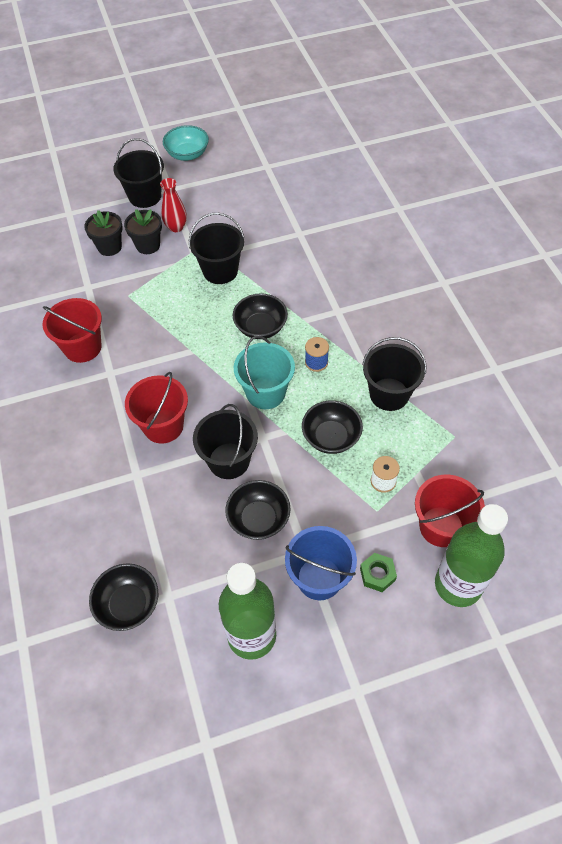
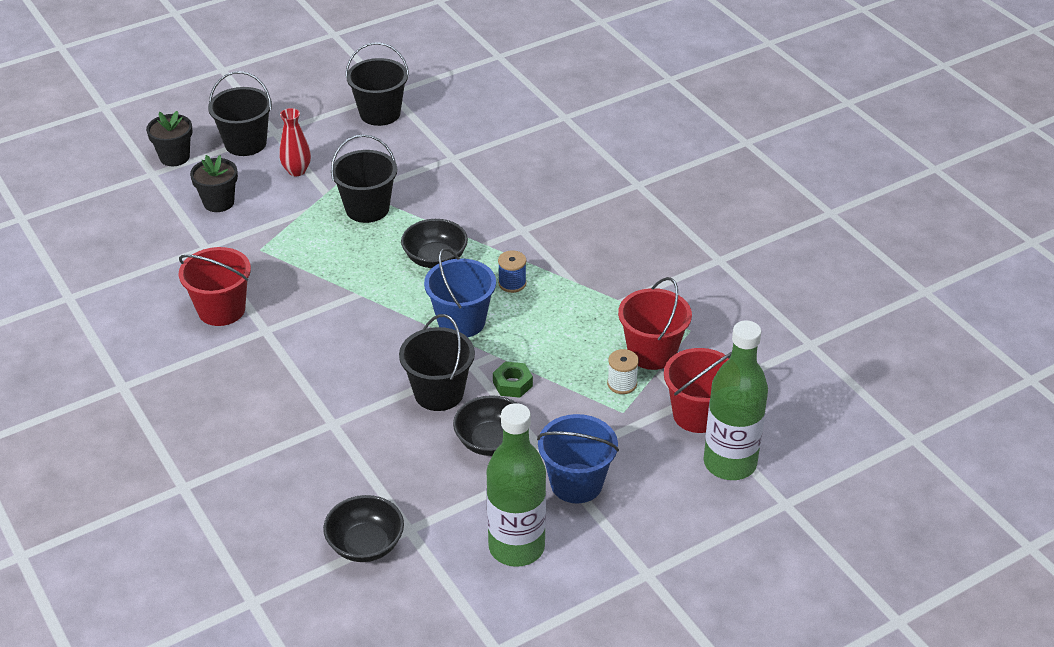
camera: 15 degrees left, 15 degrees down
(148, 245) = (267, 194): black flower pot -> black flower pot (174, 157)
(163, 426) = (349, 372): red bucket -> red bucket (652, 352)
(187, 154) = (285, 92): turquoise bowl -> none
(265, 393) = (461, 322): turquoise bucket -> blue bucket
(331, 437) = (551, 352): black bowl -> none
(377, 574) = (640, 469): green nut -> green nut (512, 384)
(389, 394) = (605, 302): black bucket -> black bucket (380, 113)

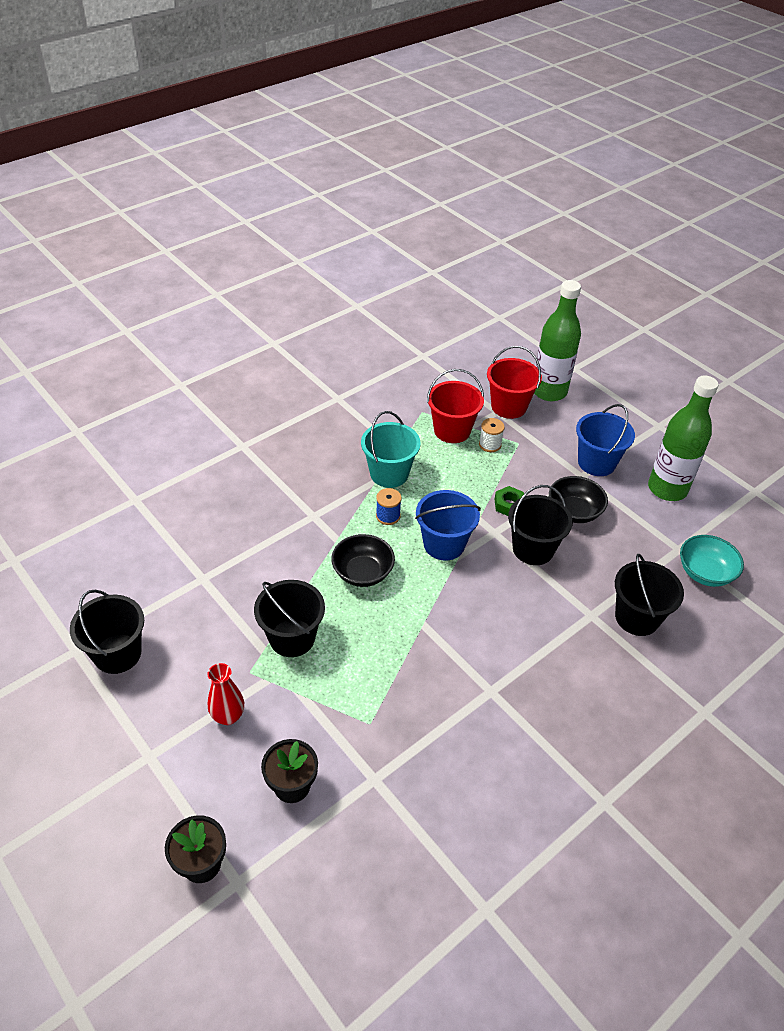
camera: 100 degrees left, 5 degrees up
(221, 310) = (471, 737): red bucket -> none
(245, 143) = (173, 784): black bucket -> black bucket (637, 617)
(365, 545) = (705, 573): black bowl -> turquoise bowl
(579, 291) = (389, 473): none -> turquoise bucket

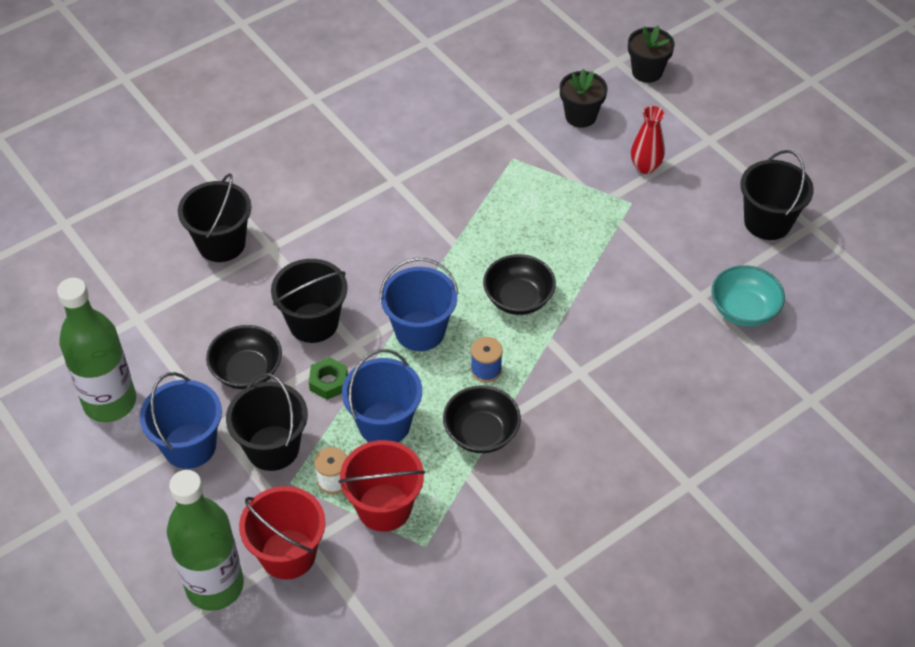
camera: 175 degrees left, 5 degrees up
(292, 638) = (592, 232): black bucket -> black bucket (272, 448)
(389, 473) = (481, 433): turquoise bucket -> black bowl
(461, 478) = (384, 424): none -> blue bucket
(705, 573) = (120, 290): turquoise bowl -> turquoise bowl (743, 310)

